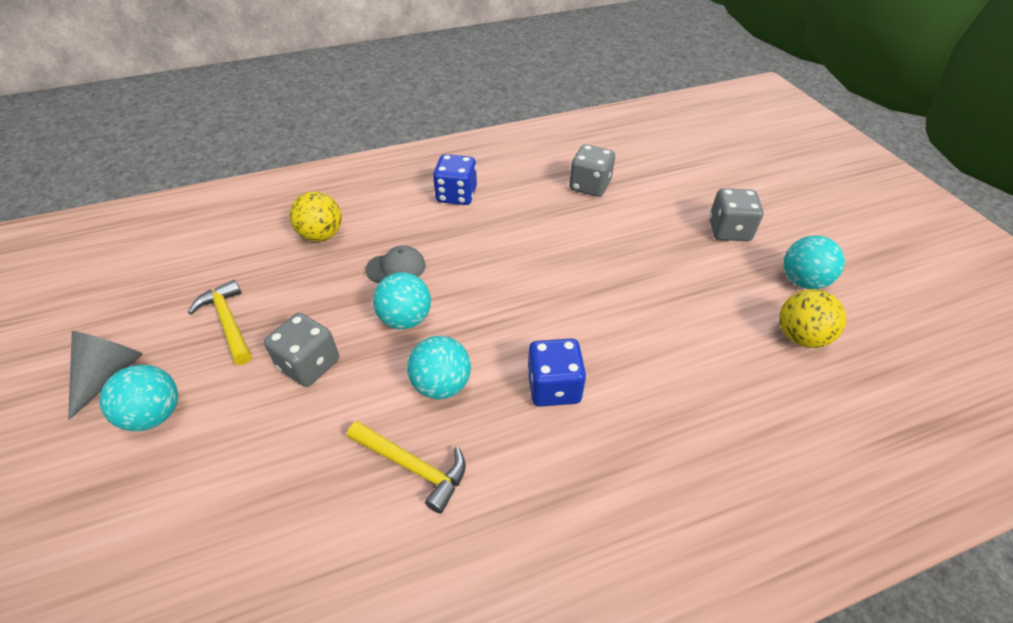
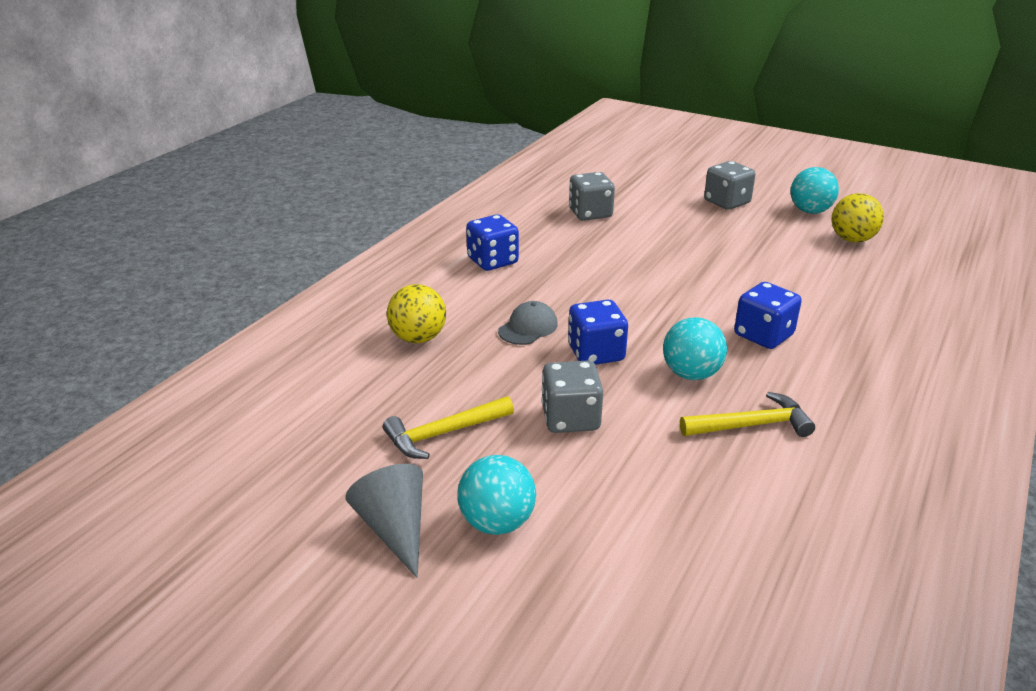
camera: 40 degrees left, 15 degrees down
(228, 322) = (443, 434): yellow hammer -> yellow hammer turned 45 degrees counterclockwise
(406, 319) = (596, 353): turquoise ball -> blue dice

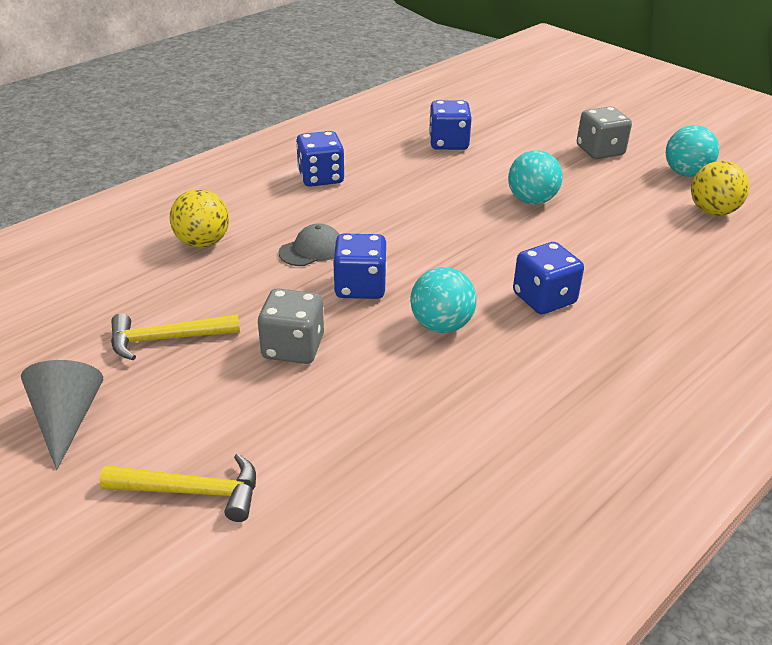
camera: 15 degrees right, 5 degrees up
(497, 522) = (159, 434): turquoise ball -> turquoise ball (531, 200)
(590, 213) = (448, 143): grey dice -> blue dice
(751, 425) = (468, 390): yellow hammer -> yellow hammer (193, 491)

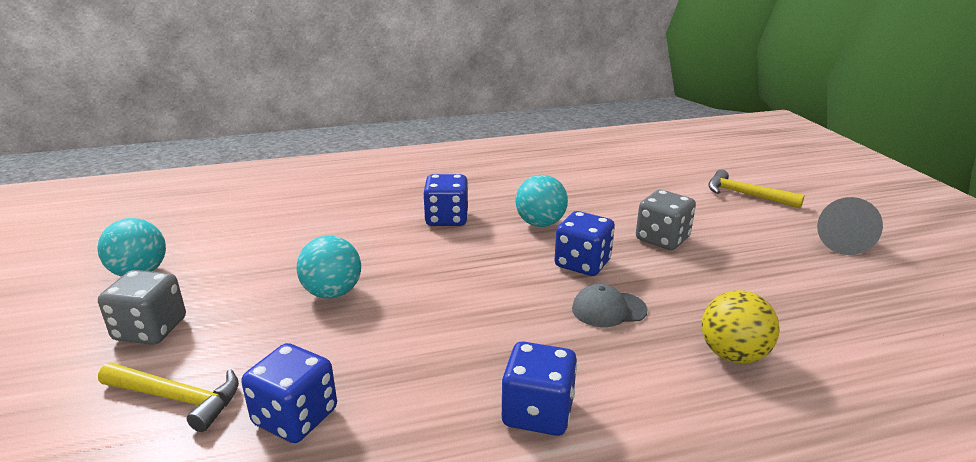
camera: 150 degrees left, 10 degrees down
(166, 339) = (770, 270): yellow hammer -> yellow hammer (177, 398)
(712, 211) = (207, 235): yellow ball -> none

